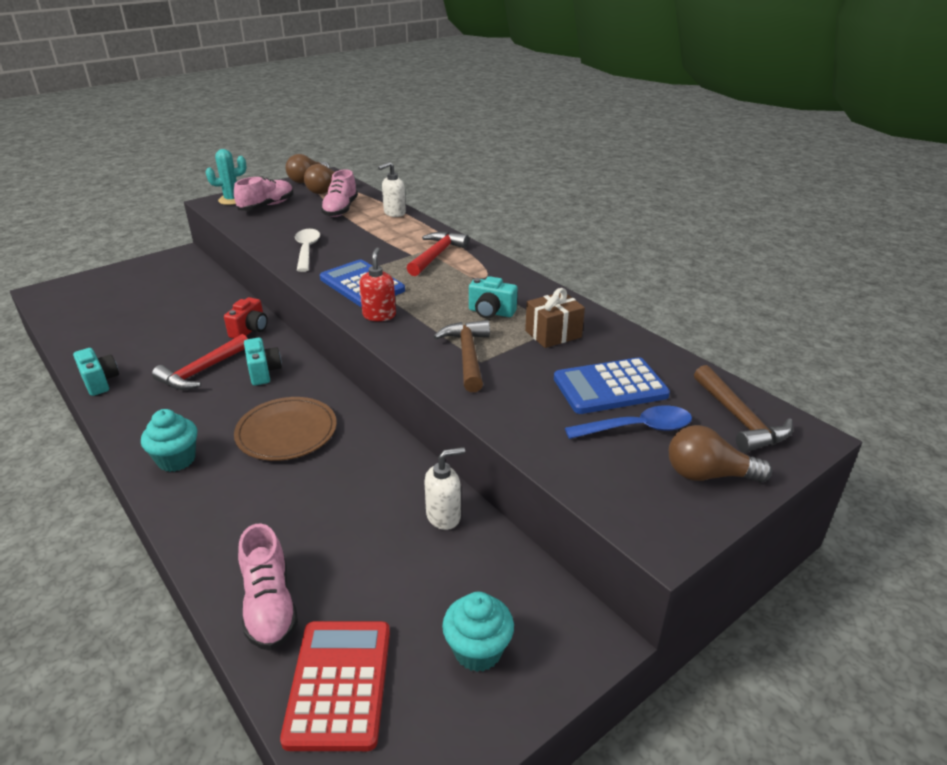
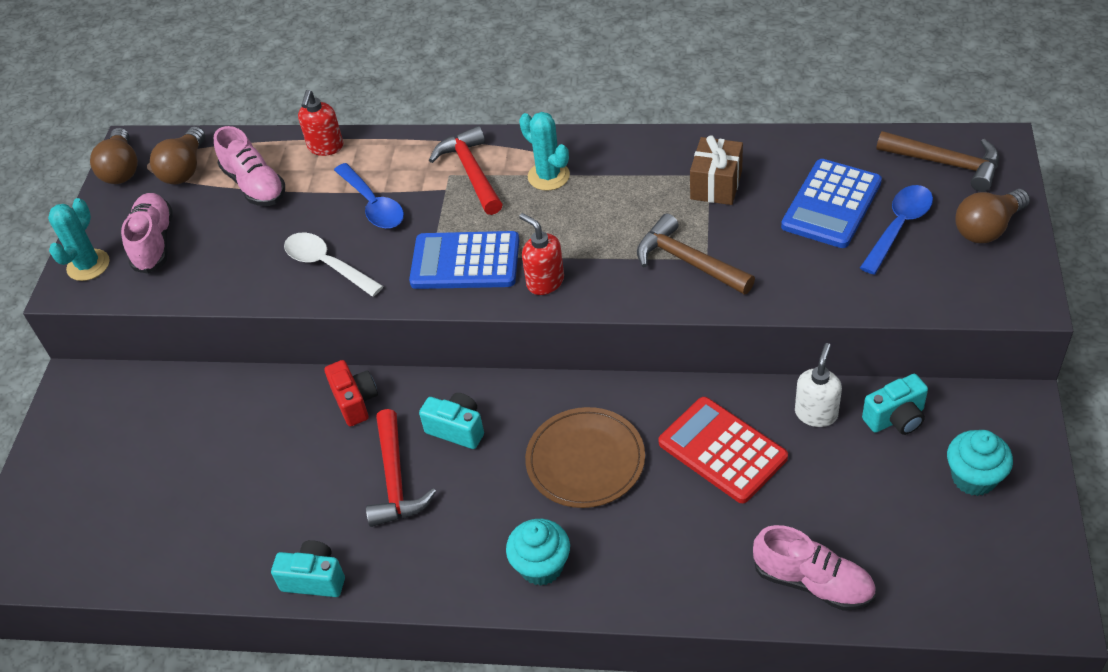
camera: 40 degrees left, 15 degrees up
(339, 684) = (934, 577): red calculator -> red calculator (722, 450)
(369, 242) = (373, 205): none -> blue spoon
(394, 213) = (325, 147): white soap dispenser -> red soap dispenser
(469, 277) = (548, 176): none -> turquoise cactus
(491, 312) = (632, 201): turquoise camera -> turquoise camera (895, 418)

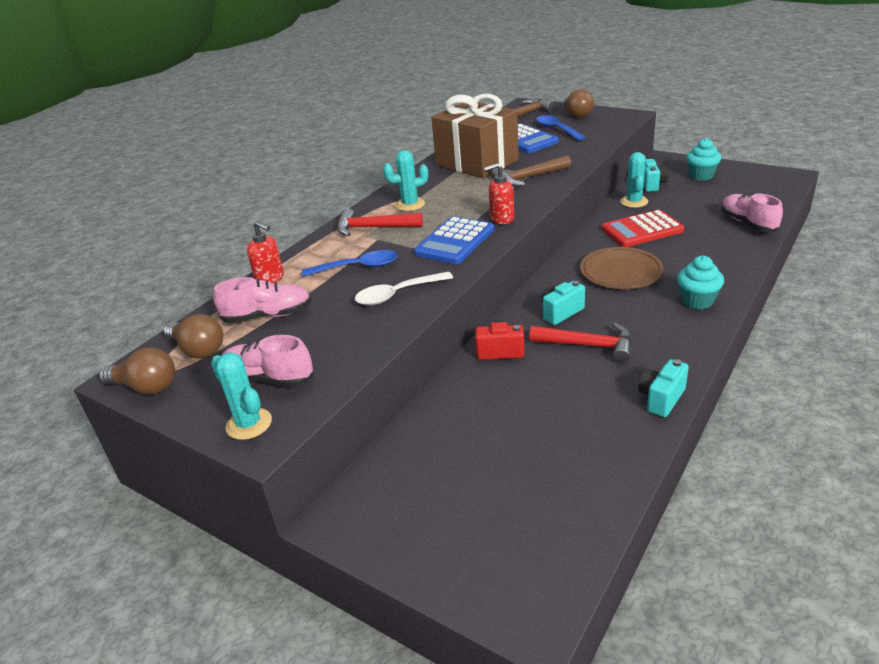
camera: 65 degrees left, 15 degrees down
(716, 185) = (477, 162): brown gift -> brown gift, size x2.04
(813, 582) = (748, 223): pink shoe -> pink shoe turned 75 degrees counterclockwise
(816, 413) = (634, 202): white soap dispenser -> turquoise cactus

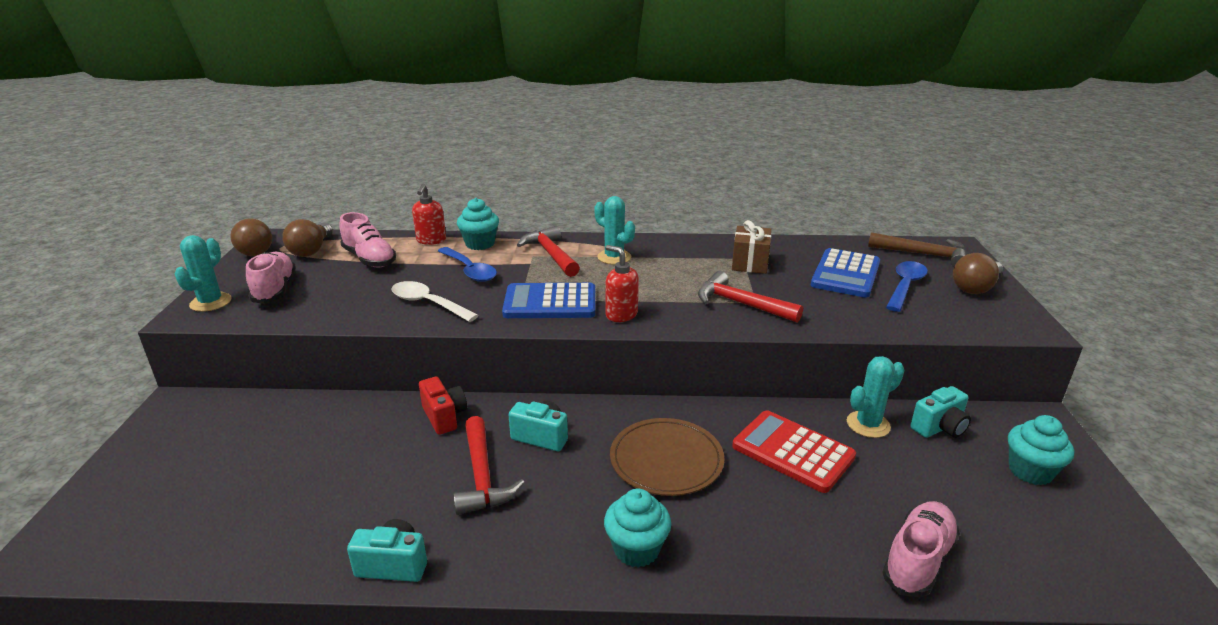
camera: 55 degrees right, 5 degrees down
(311, 256) = (480, 244): none -> turquoise cupcake
(477, 162) = (750, 263): brown gift -> brown gift, size x0.49
(528, 178) = (740, 304): brown hammer -> red hammer

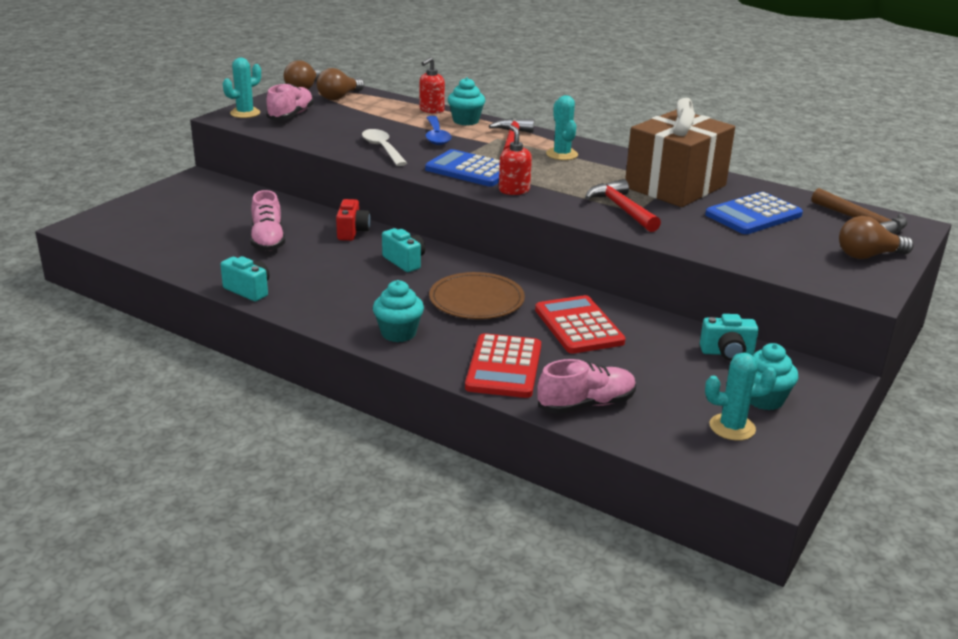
camera: 30 degrees right, 0 degrees up
(369, 259) = (373, 112): pink shoe -> pink shoe (268, 240)
(482, 476) = (343, 269): red hammer -> none
(750, 263) = (675, 186): brown gift -> brown gift, size x2.04
(791, 546) = (504, 367): none -> red calculator
(868, 424) = (666, 332): turquoise cactus -> turquoise cactus (732, 427)
(905, 286) = (797, 237): blue spoon -> none

